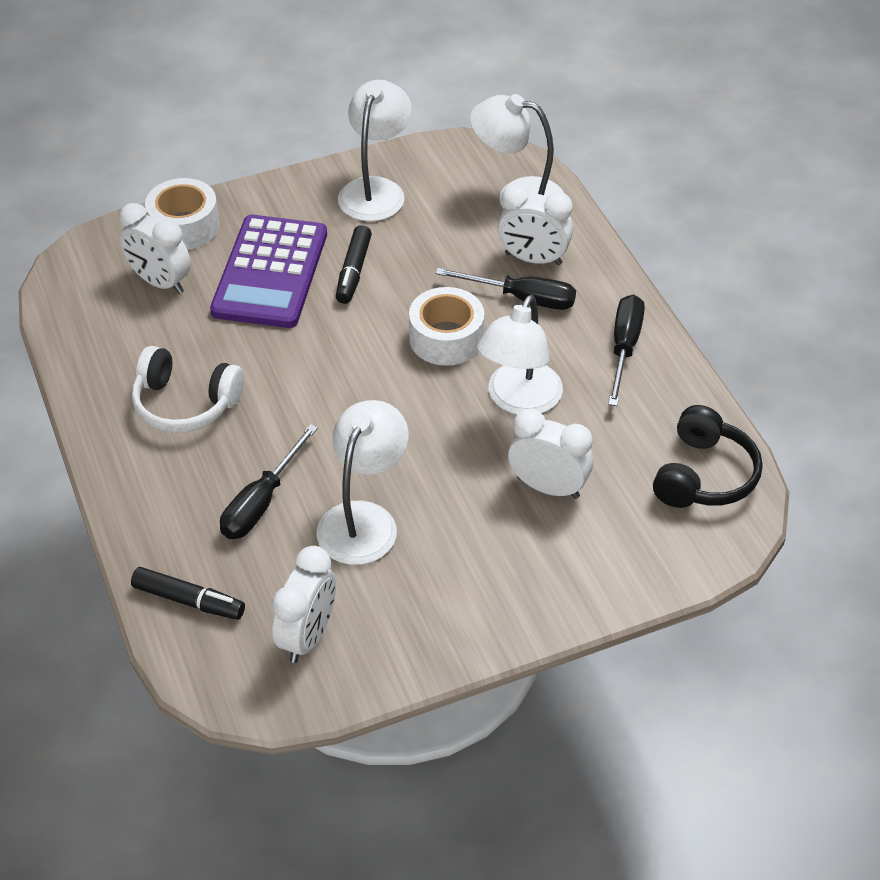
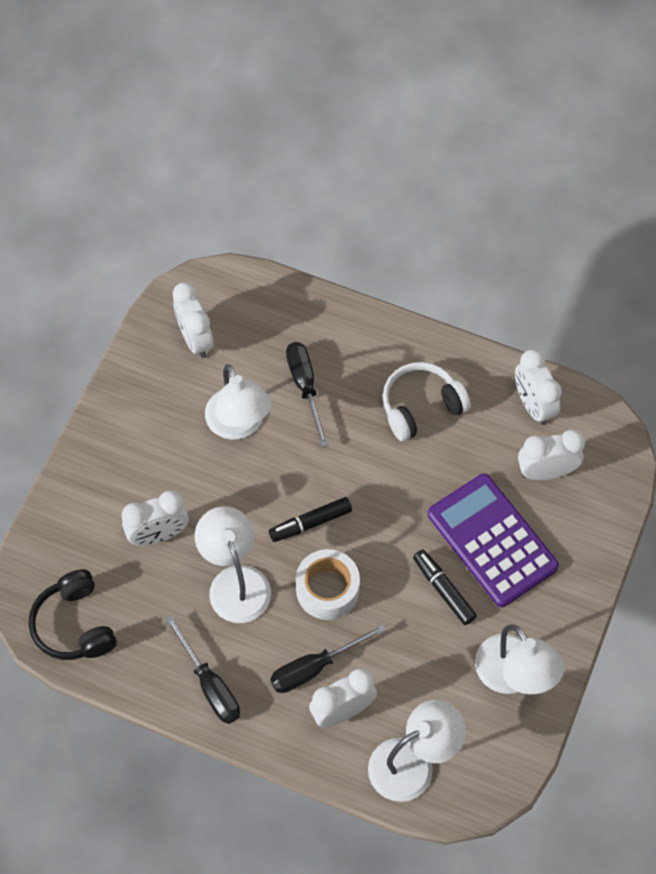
camera: 135 degrees right, 15 degrees up
(96, 332) = (533, 405): none -> white clock
(184, 226) = (591, 527): white tape -> none
(189, 600) = (275, 306): black marker -> black marker (310, 523)

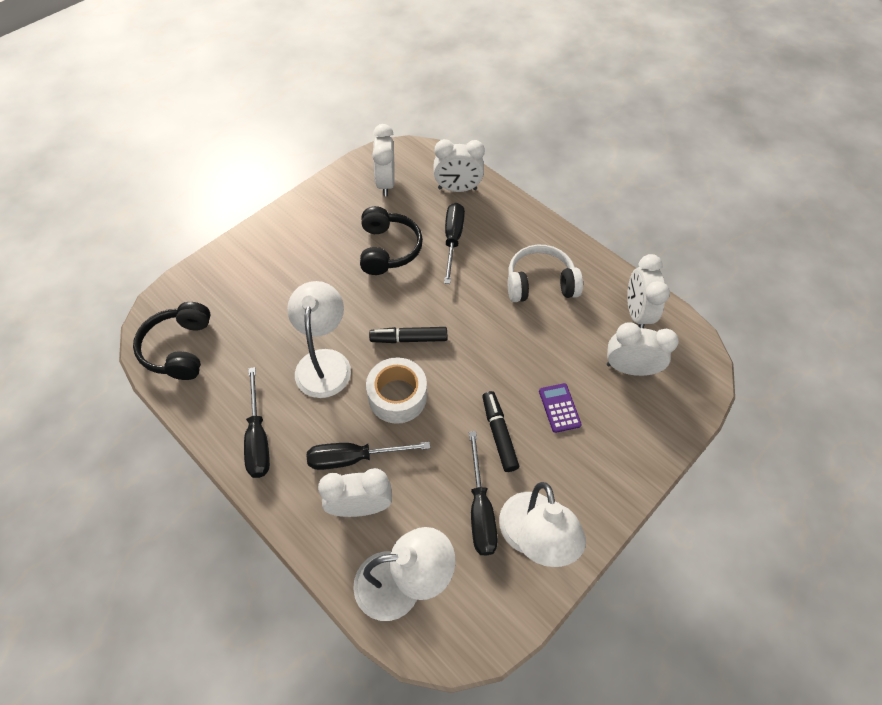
camera: 20 degrees right, 5 degrees down
(158, 535) = (283, 305): white clock -> white clock (457, 189)
(239, 425) = (388, 249): white lamp -> black headphones
(455, 669) = (480, 509): none -> black screwdriver
(492, 540) = (559, 408): purple calculator -> purple calculator, size x0.41

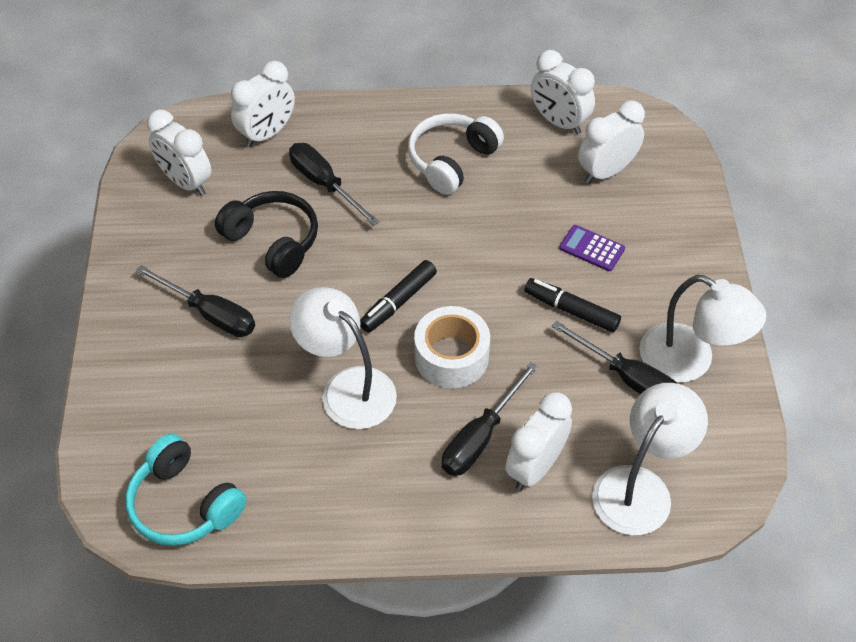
camera: 45 degrees left, 5 degrees down
(179, 348) = (184, 504): black headphones -> turquoise headphones
(258, 438) = (374, 502): black screwdriver -> black screwdriver (210, 314)

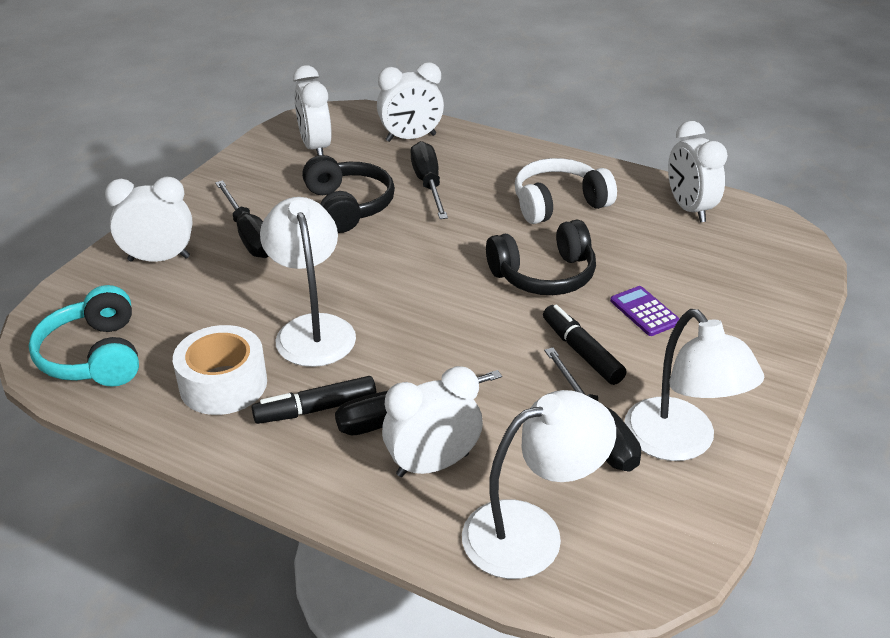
camera: 30 degrees right, 15 degrees down
(398, 302) = (417, 285): black marker -> black marker (316, 409)
(451, 356) = (429, 343): white tape -> white tape (223, 384)
(492, 246) = (544, 275): none -> black headphones
(606, 172) = (709, 259): white clock -> white clock (159, 259)

